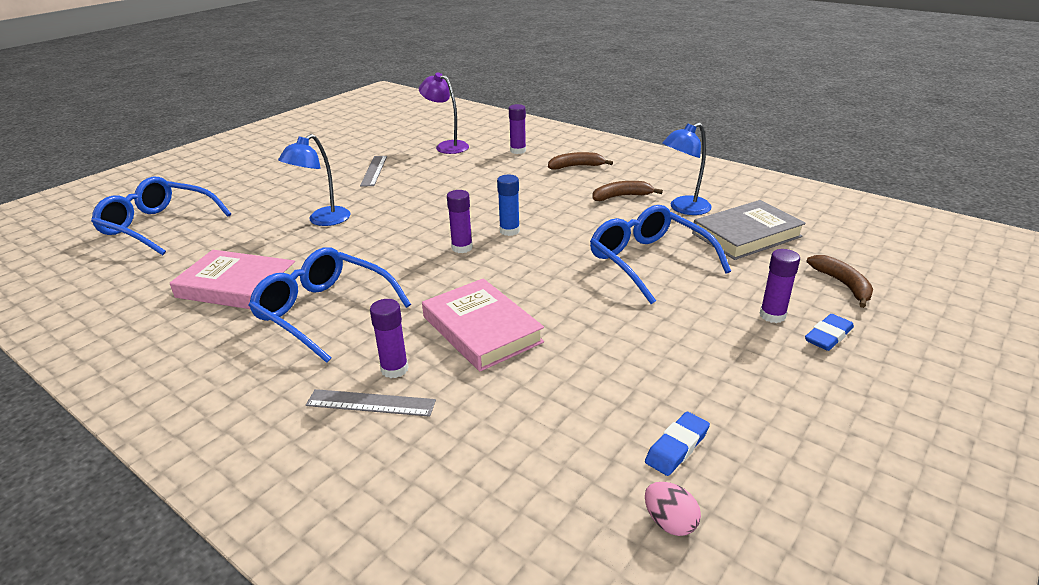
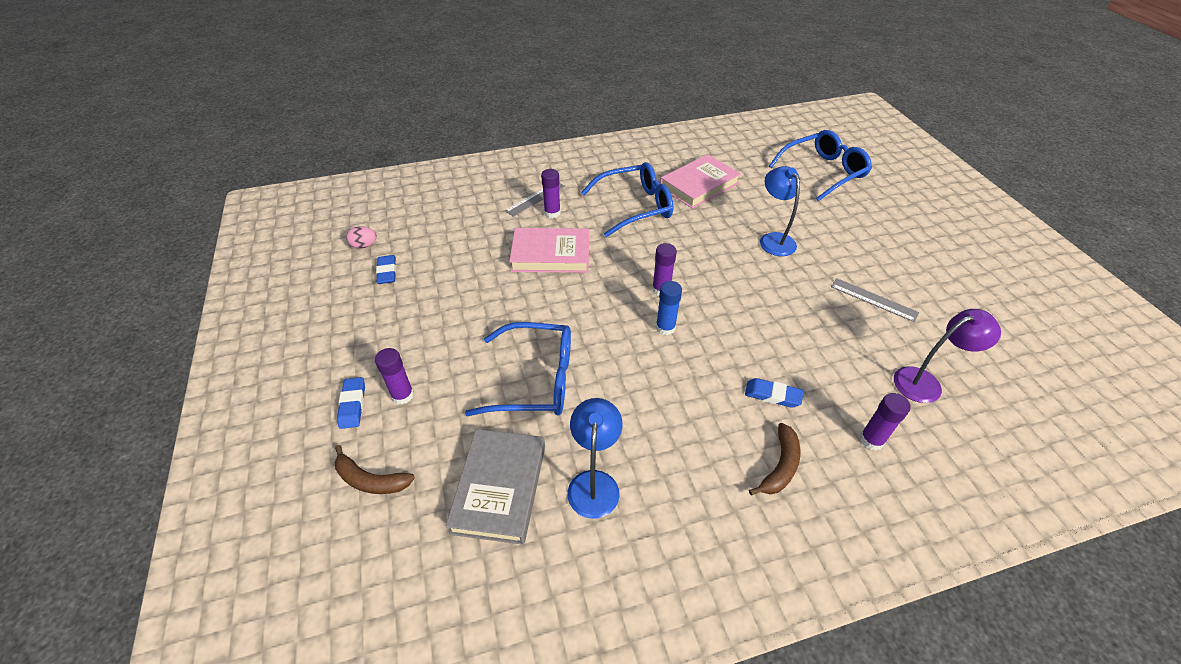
camera: 125 degrees right, 15 degrees up
(523, 180) = (772, 395): none -> blue eraser
(621, 196) = (666, 450): brown banana -> none

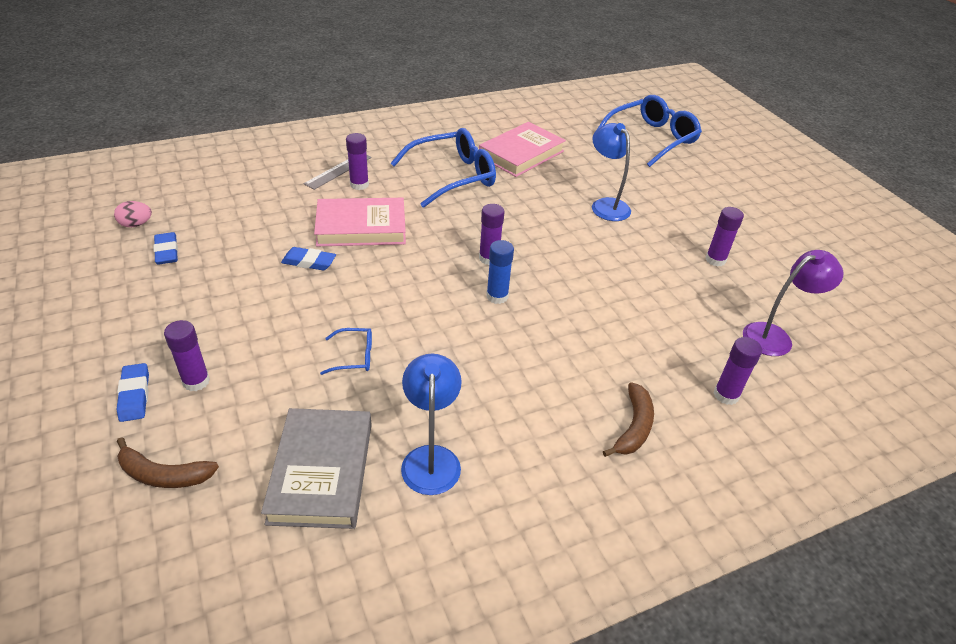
camera: 10 degrees left, 5 degrees down
(535, 380) = (354, 356): blue glasses -> blue glasses, size x0.45
(772, 395) = (619, 357): blue eraser -> blue eraser (309, 262)
(873, 300) = (715, 260): grey ruler -> purple glue stick

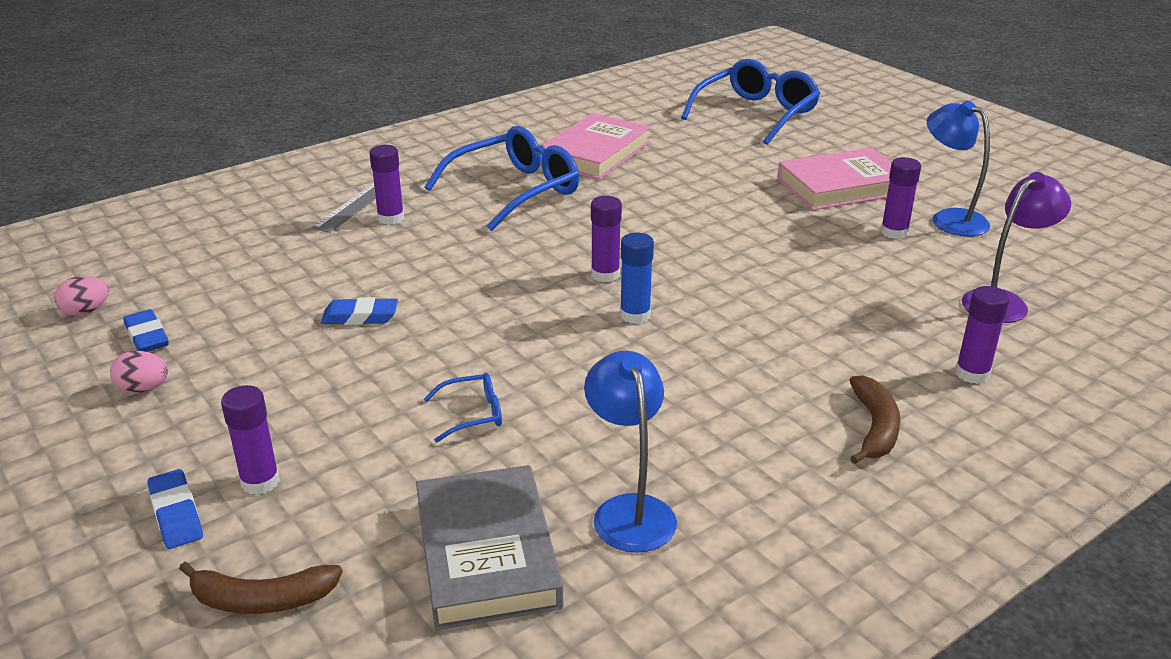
camera: 10 degrees left, 10 degrees down
(150, 292) = (143, 389): none -> pink egg
(361, 227) = (415, 266): pink book -> pink book (842, 186)
(606, 205) = (731, 194): blue lamp -> blue lamp (949, 219)

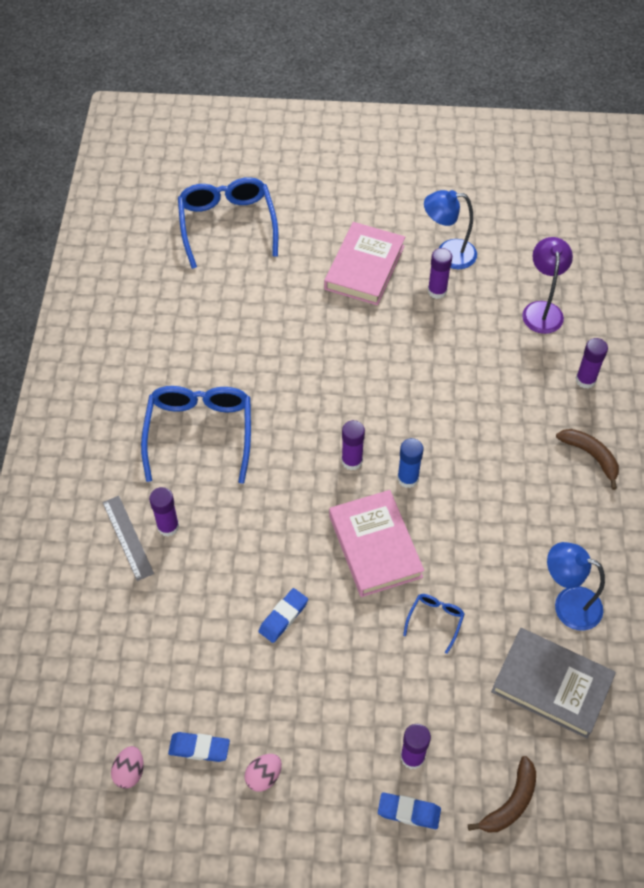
camera: 50 degrees left, 25 degrees up
(596, 153) = (191, 352): pink book -> pink book (375, 546)

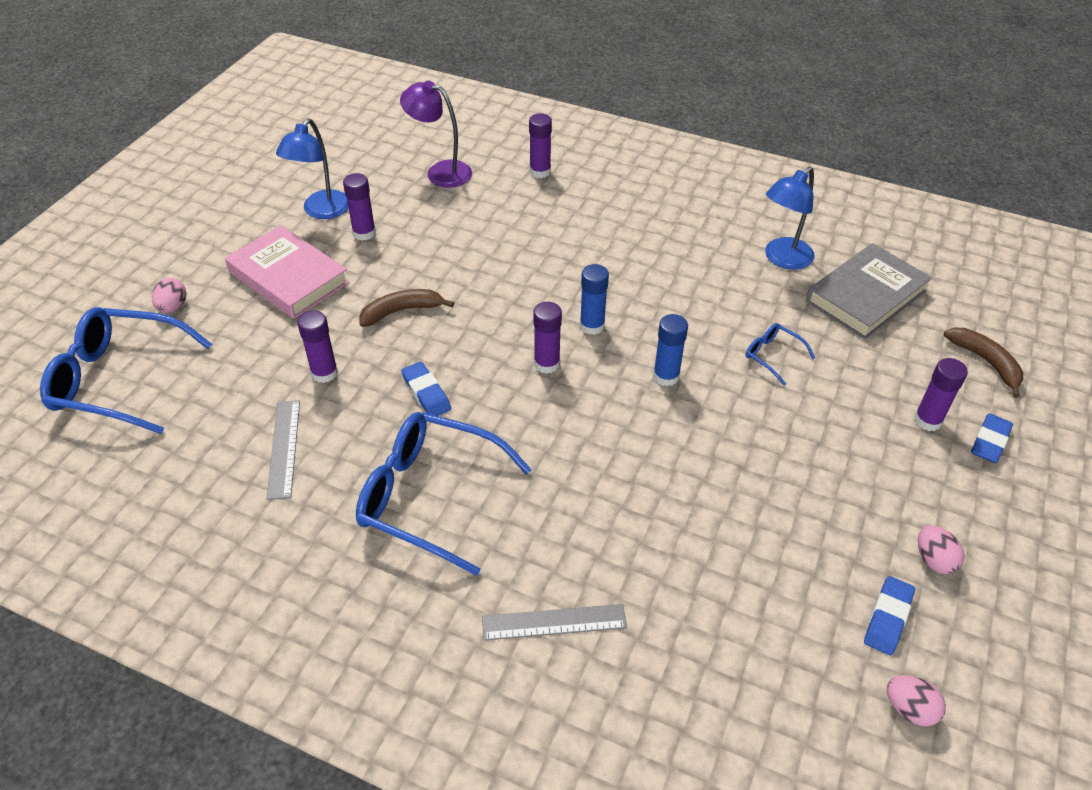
camera: 70 degrees left, 10 degrees down
(168, 526) = (557, 569): purple glue stick -> purple glue stick (324, 373)
(207, 337) = (284, 448): none -> grey ruler
(283, 617) = (730, 483): blue eraser -> blue eraser (426, 393)
(303, 218) = (173, 307): none -> pink egg
(375, 546) = (666, 376): pink book -> blue glue stick
(591, 456) = (627, 195): brown banana -> brown banana (401, 311)

